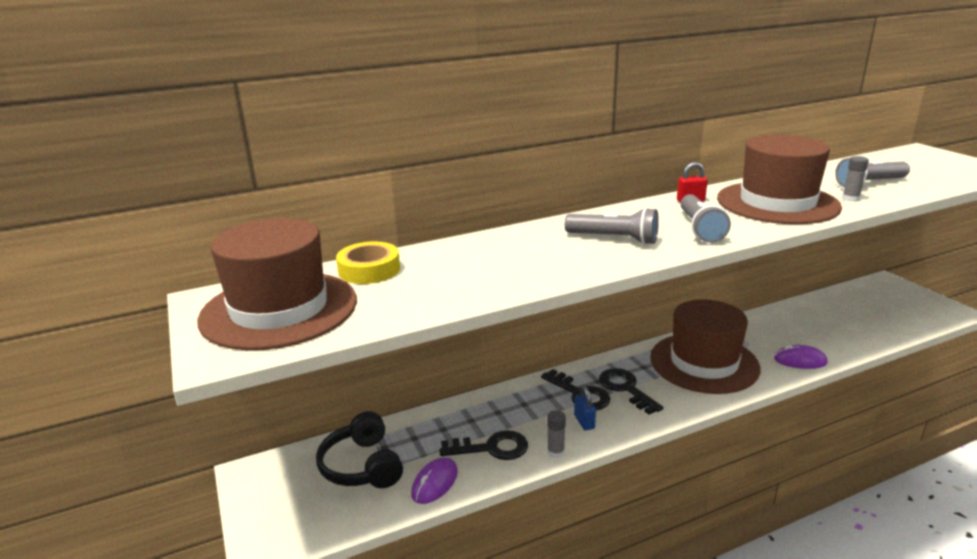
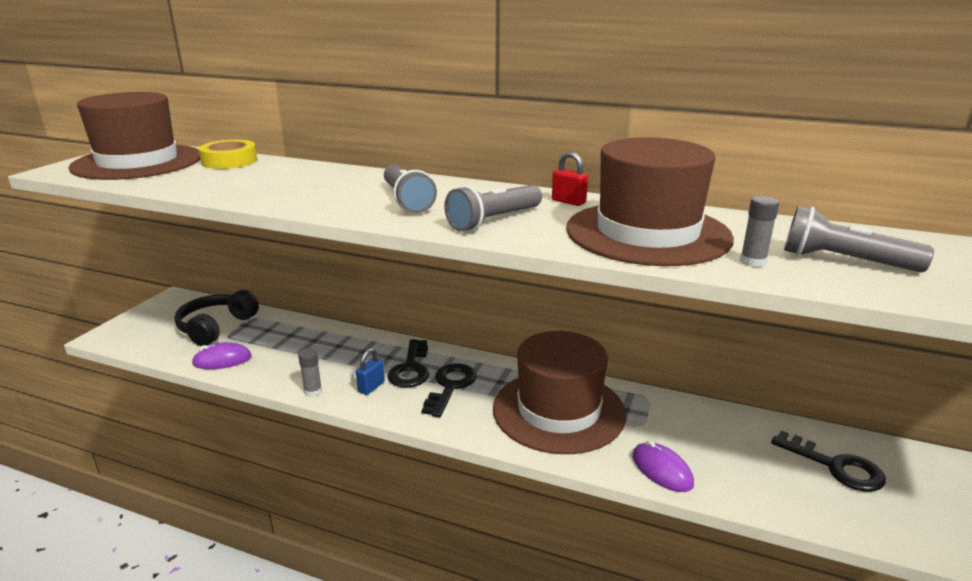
camera: 45 degrees right, 0 degrees up
(492, 448) = (288, 363): black key -> black key (836, 467)

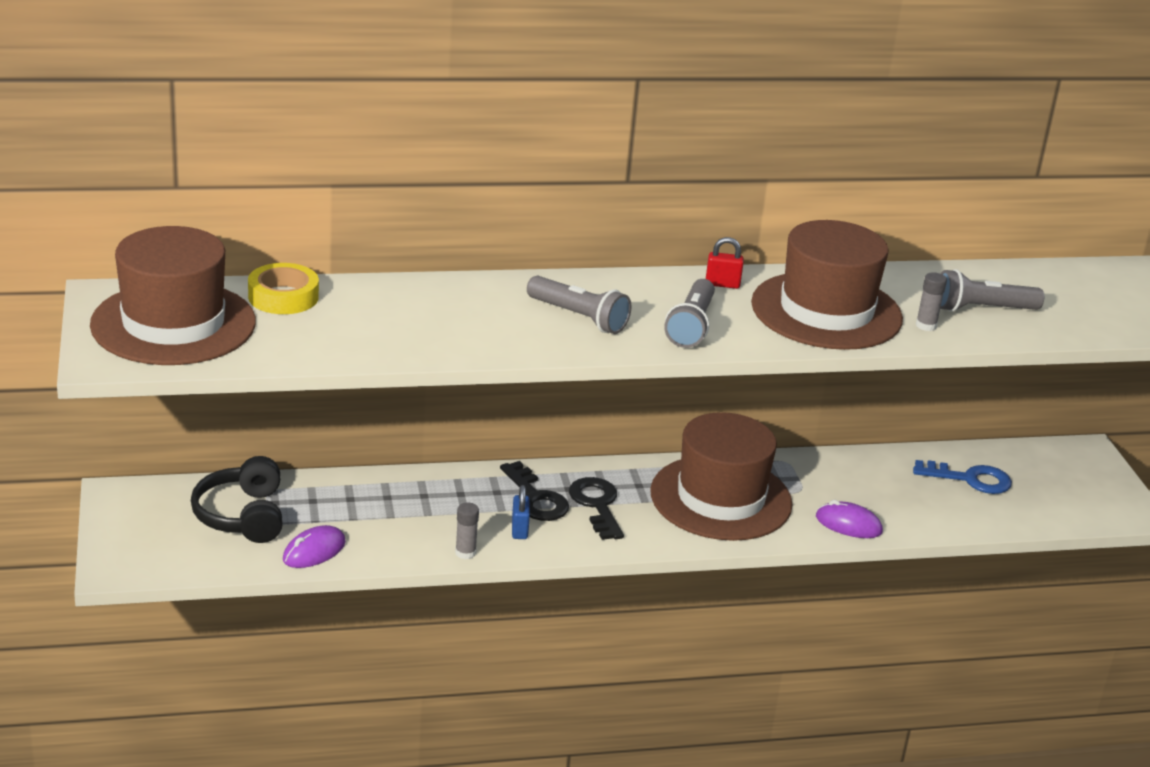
camera: 35 degrees left, 5 degrees up
(836, 467) = (970, 479): black key -> blue key

